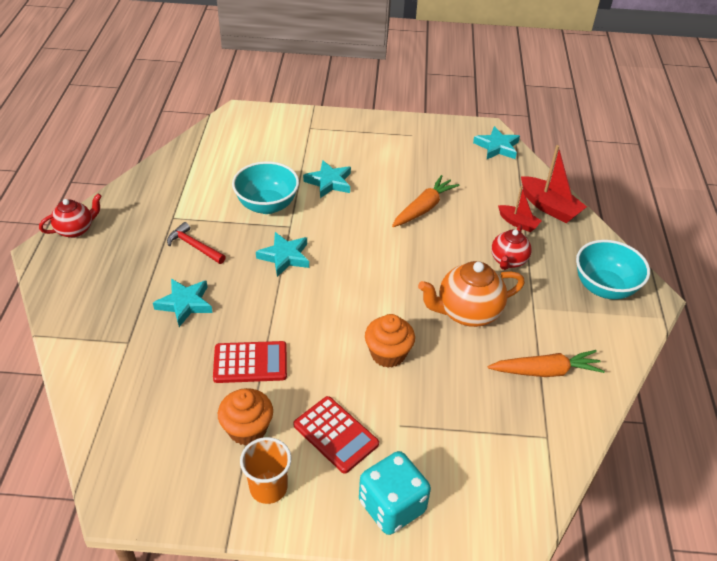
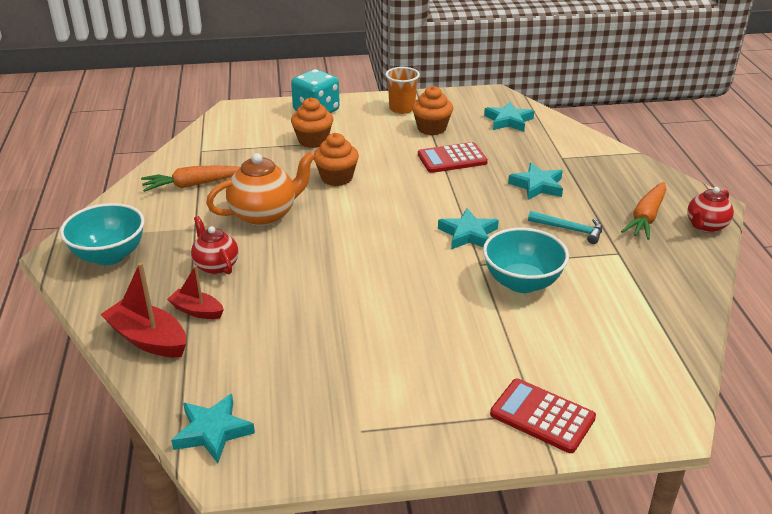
camera: 170 degrees right, 10 degrees down
(194, 246) = (570, 229): red hammer -> turquoise hammer
(329, 182) = (460, 325): turquoise star -> turquoise star (508, 121)
(335, 434) = (365, 133): red calculator -> red calculator (542, 416)
(405, 431) = (313, 140): none -> orange cupcake
(424, 208) = (323, 310): orange carrot -> orange carrot (646, 218)
(508, 261) = (216, 266): red teapot -> red teapot turned 45 degrees counterclockwise

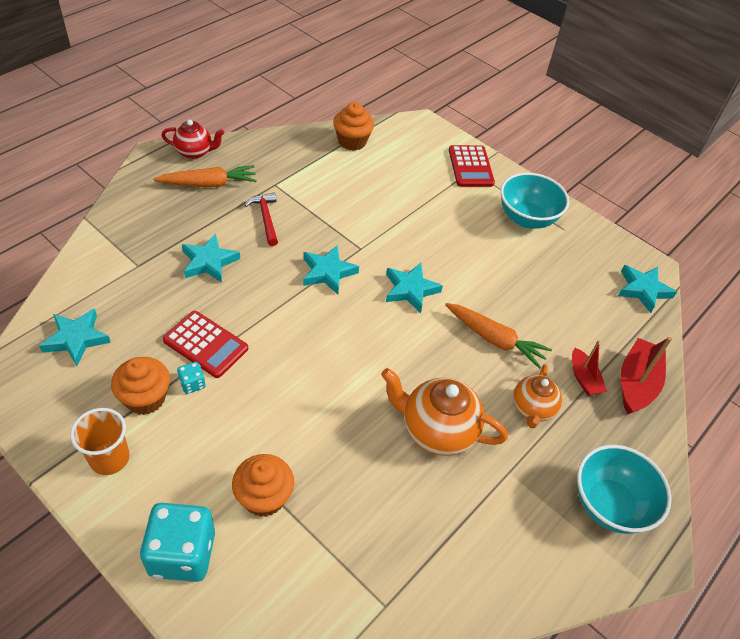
camera: 135 degrees left, 15 degrees up
(148, 339) = (636, 383): red boat -> red boat turned 150 degrees counterclockwise
(193, 185) = (453, 542): orange carrot -> orange carrot (495, 339)
(216, 266) = (532, 409): red teapot -> orange teapot
(336, 178) = (323, 417): orange cupcake -> orange cupcake (352, 141)
(401, 267) = (410, 290): none -> turquoise star
(423, 145) = (192, 384): none -> turquoise dice
(522, 282) = (360, 218): turquoise bowl -> turquoise bowl (526, 218)
(570, 229) = (266, 218): turquoise hammer -> red hammer

